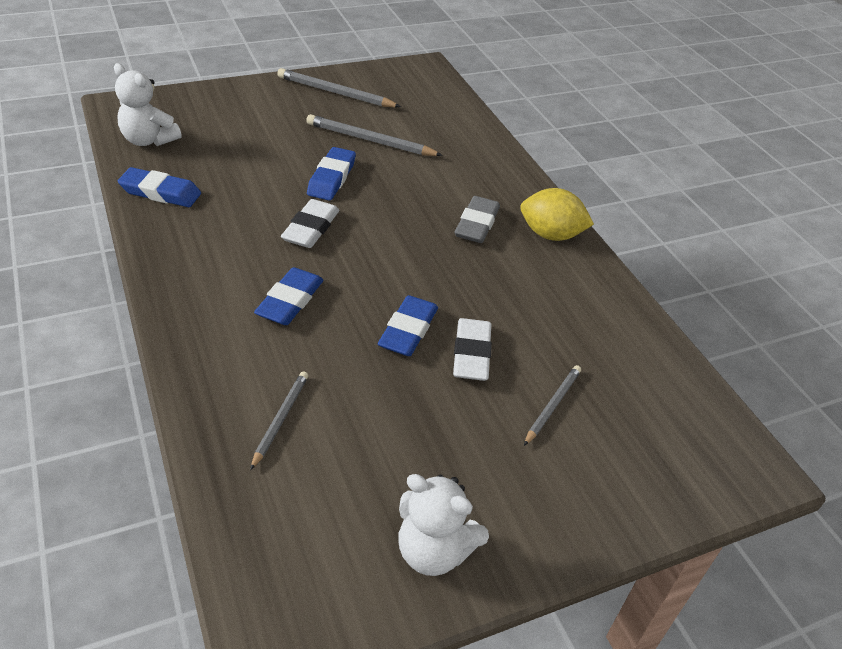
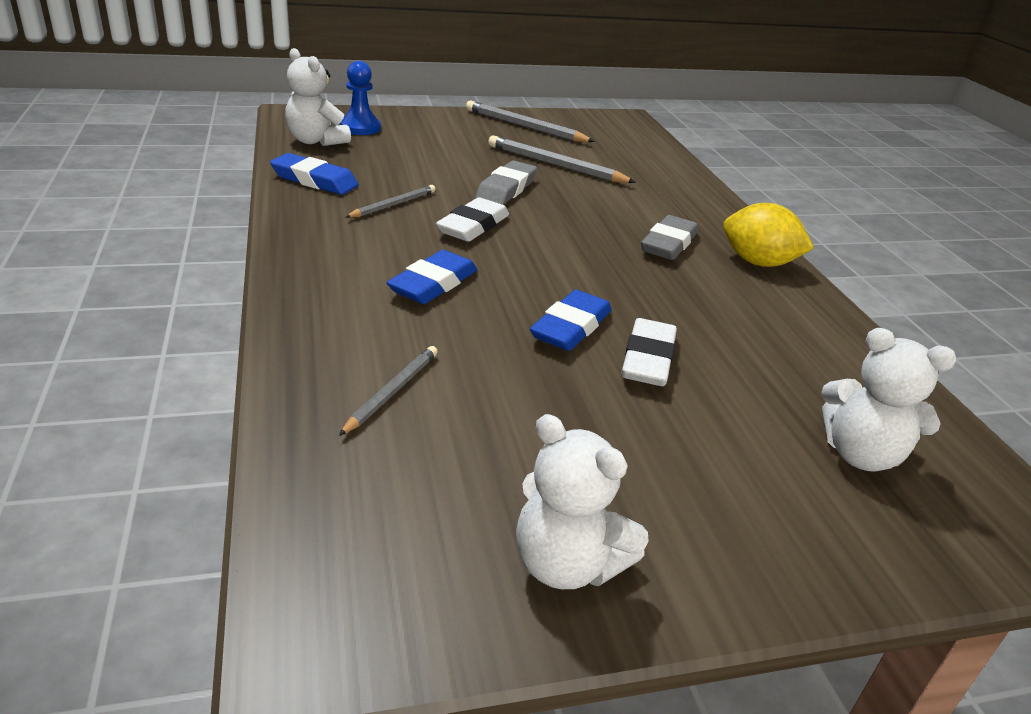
camera: 10 degrees right, 10 degrees down
(185, 116) = (360, 128): none -> blue pawn
(331, 178) = (506, 189): blue eraser -> grey eraser
(552, 406) = (750, 425): grey pencil -> grey pencil (393, 205)
(632, 420) = (860, 454): none -> white teddy bear

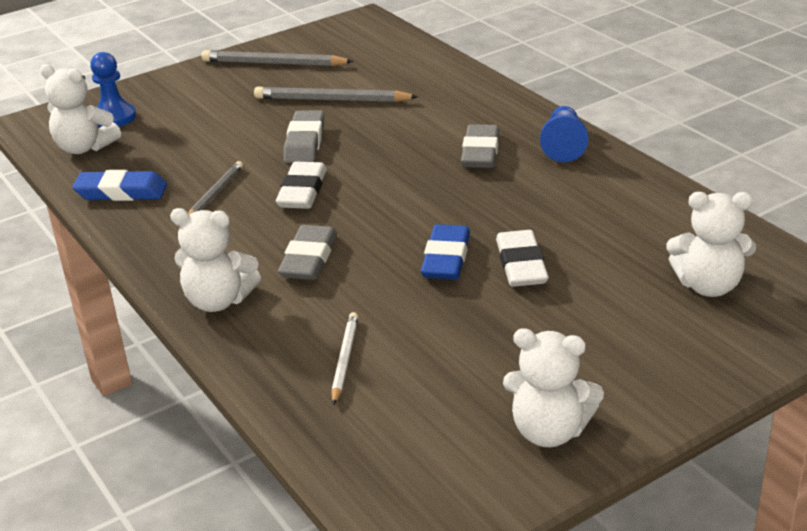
camera: 15 degrees left, 0 degrees up
(317, 293) = (218, 301): none -> white teddy bear
(392, 392) = (345, 359): grey pencil -> white pencil
(433, 284) = (309, 259): blue eraser -> grey eraser
(758, 263) = (563, 146): yellow lemon -> blue pawn

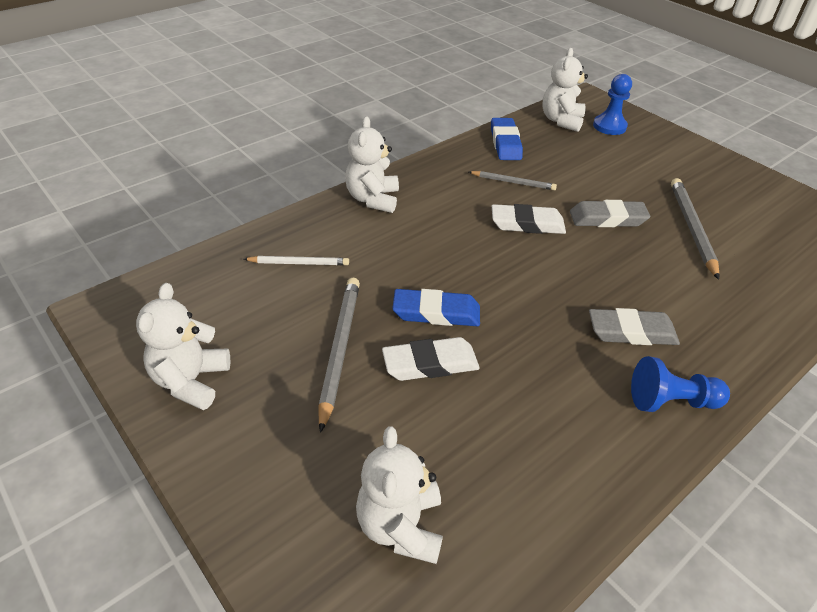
camera: 80 degrees right, 10 degrees up
(274, 63) = (743, 189): grey pencil -> grey pencil (340, 349)
(309, 259) = (429, 236): grey eraser -> none

